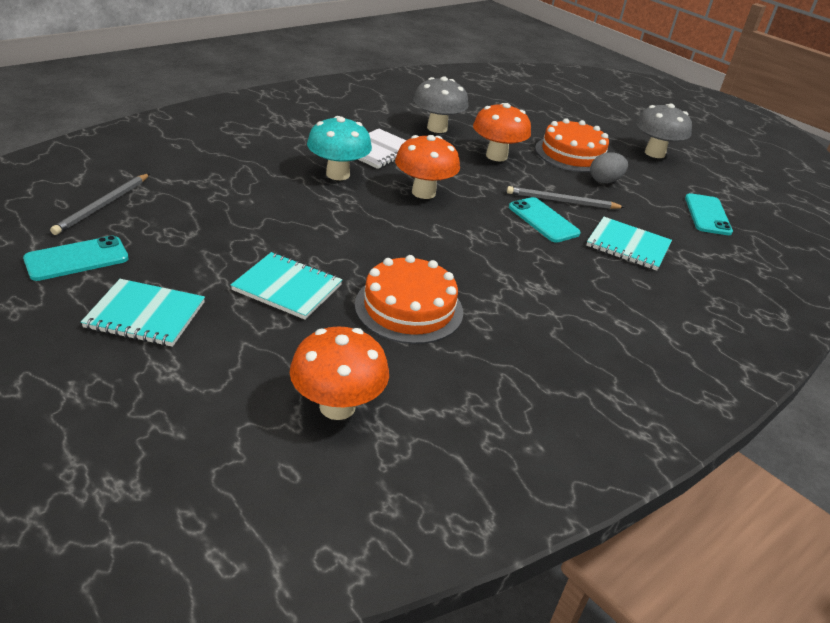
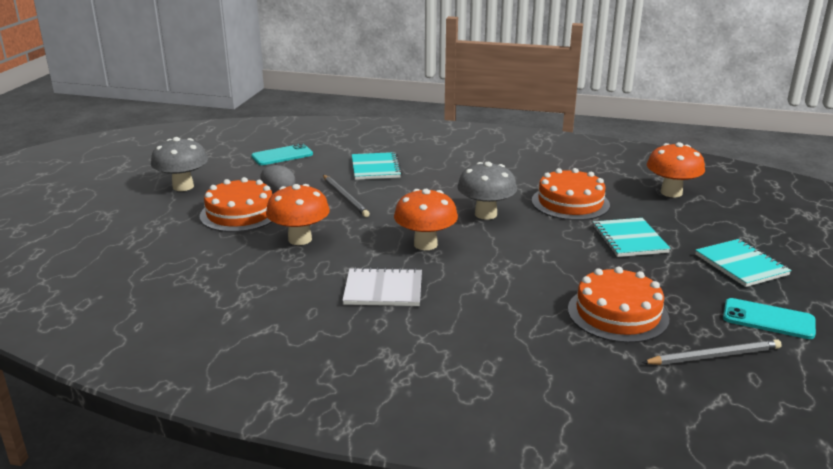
camera: 120 degrees left, 10 degrees down
(207, 205) = (617, 313): none -> orange cake
(338, 174) = (462, 287): turquoise mushroom -> none
(437, 128) = (277, 283): grey mushroom -> grey mushroom (485, 214)
(543, 220) = (388, 196): turquoise phone -> none

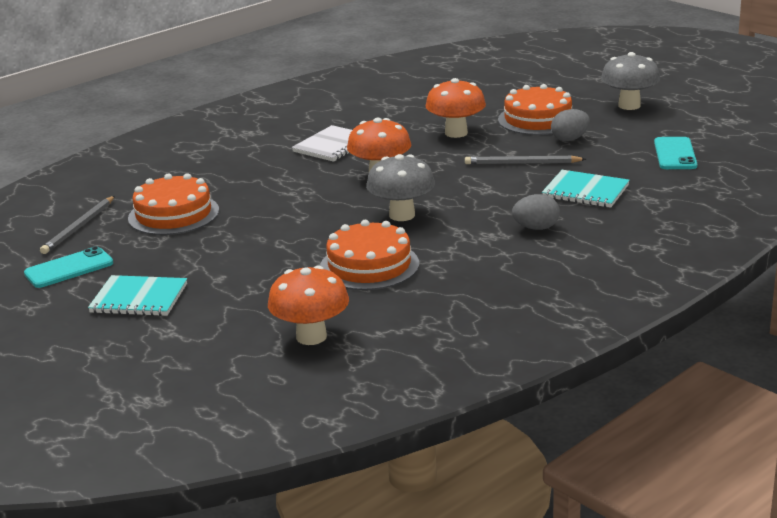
camera: 125 degrees right, 0 degrees up
(450, 170) = (536, 228): none -> grey egg
(629, 239) = (258, 265): turquoise notebook -> none

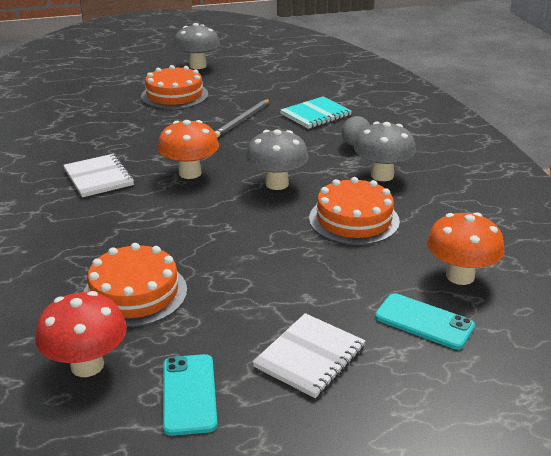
camera: 65 degrees left, 5 degrees up
(79, 227) = (87, 365): grey pencil -> red mushroom
(139, 298) = (309, 357): turquoise notebook -> white notebook
(456, 133) = (153, 126): orange mushroom -> none
(478, 258) = (382, 175): none -> grey mushroom
(570, 139) = (224, 96): grey egg -> none
(675, 154) = (293, 76): turquoise phone -> turquoise phone (424, 321)

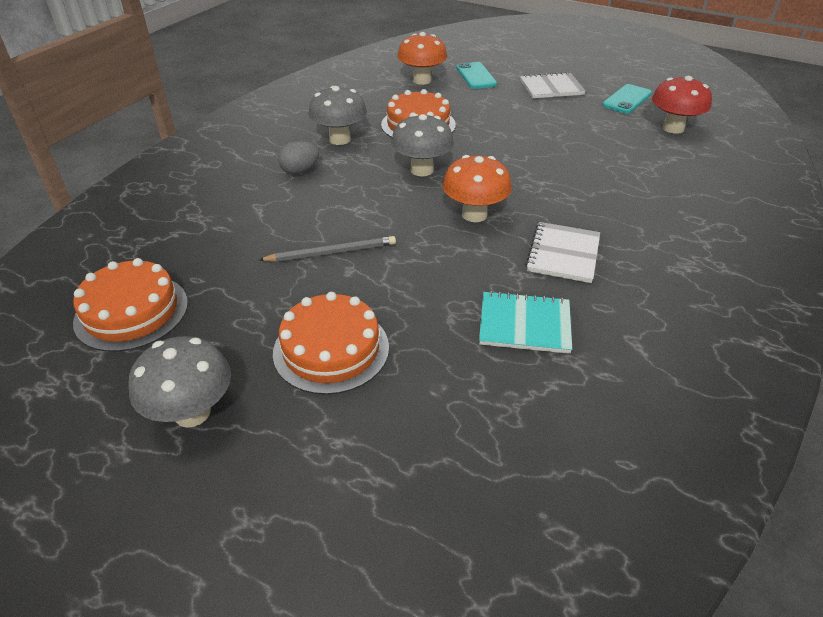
camera: 135 degrees left, 10 degrees up
(135, 293) = (616, 148): orange cake -> orange cake (131, 312)
(315, 114) = (258, 219): turquoise notebook -> turquoise notebook (524, 324)

